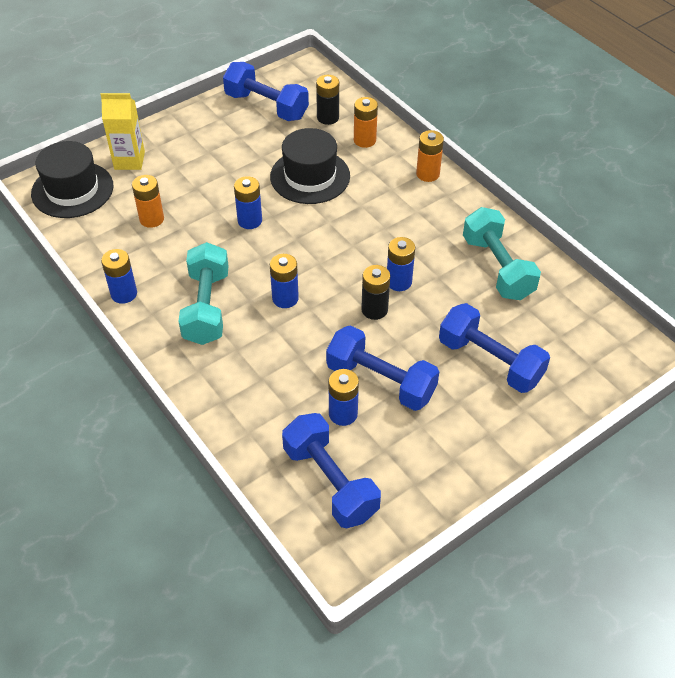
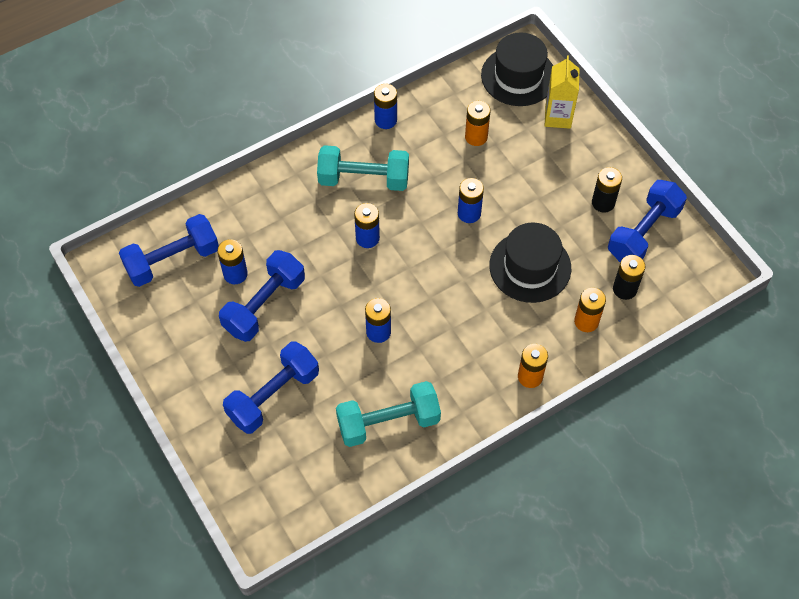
camera: 95 degrees right, 10 degrees up
(374, 310) = (346, 308): black battery -> black battery (603, 203)

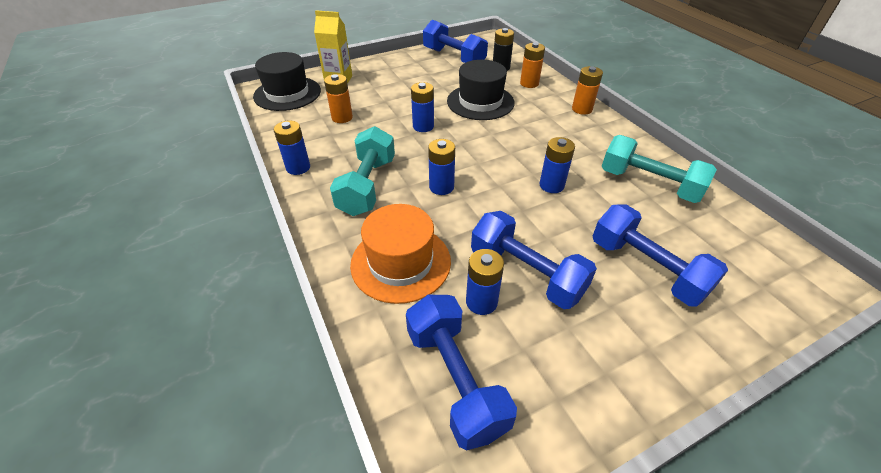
camera: 85 degrees left, 15 degrees down
(272, 217) = (401, 262): none -> orange hat
(388, 422) = (649, 184): turquoise dumbbell -> turquoise dumbbell turned 45 degrees counterclockwise
(603, 203) = (425, 69): black battery -> none

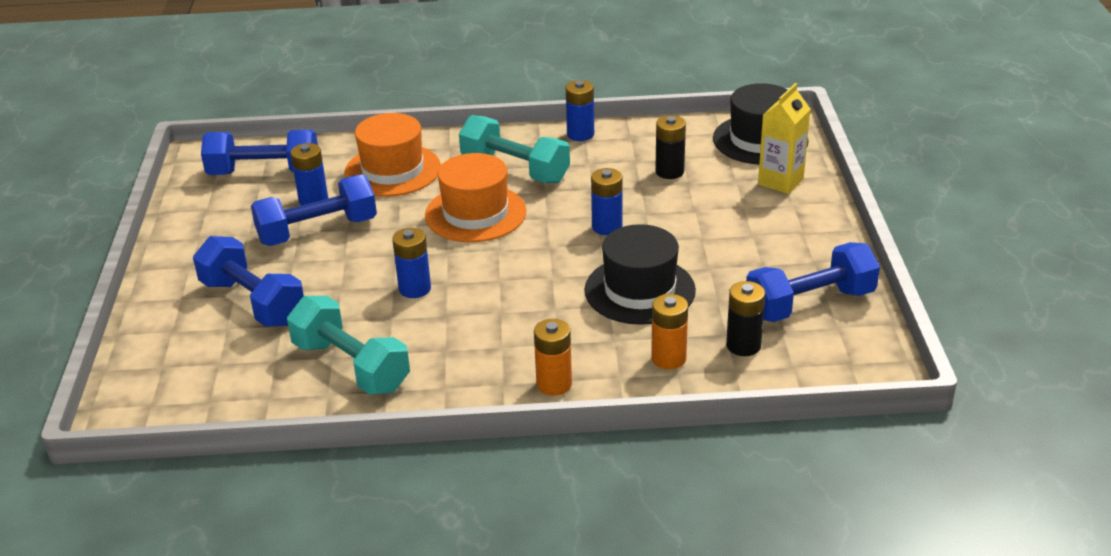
camera: 115 degrees right, 10 degrees down
(342, 117) = (669, 172): orange battery -> black battery
(441, 187) = (475, 213): blue battery -> orange hat
(646, 268) = (253, 302): blue dumbbell -> blue dumbbell turned 60 degrees clockwise
(649, 184) = (351, 366): turquoise dumbbell -> turquoise dumbbell turned 75 degrees clockwise

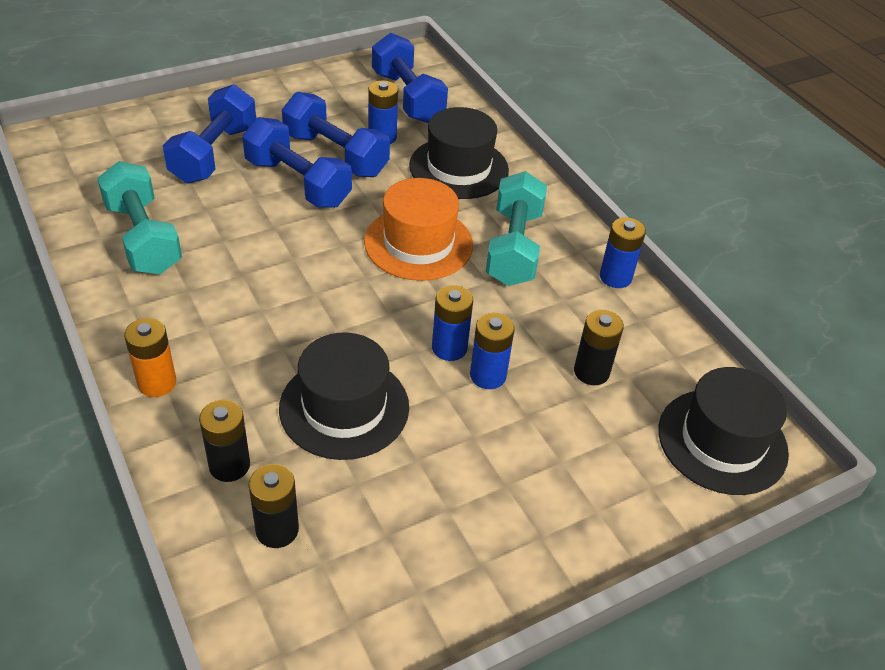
camera: 60 degrees right, 10 degrees up
(351, 366) = (143, 238): turquoise dumbbell -> turquoise dumbbell turned 45 degrees counterclockwise
(392, 170) = (459, 168): orange hat -> black hat
(415, 289) = (274, 241): blue battery -> blue battery (488, 376)
(668, 358) = (229, 465): orange battery -> black battery
(780, 181) = (640, 485): yellow carton -> none
(810, 304) = (388, 580): blue dumbbell -> blue dumbbell (298, 183)

